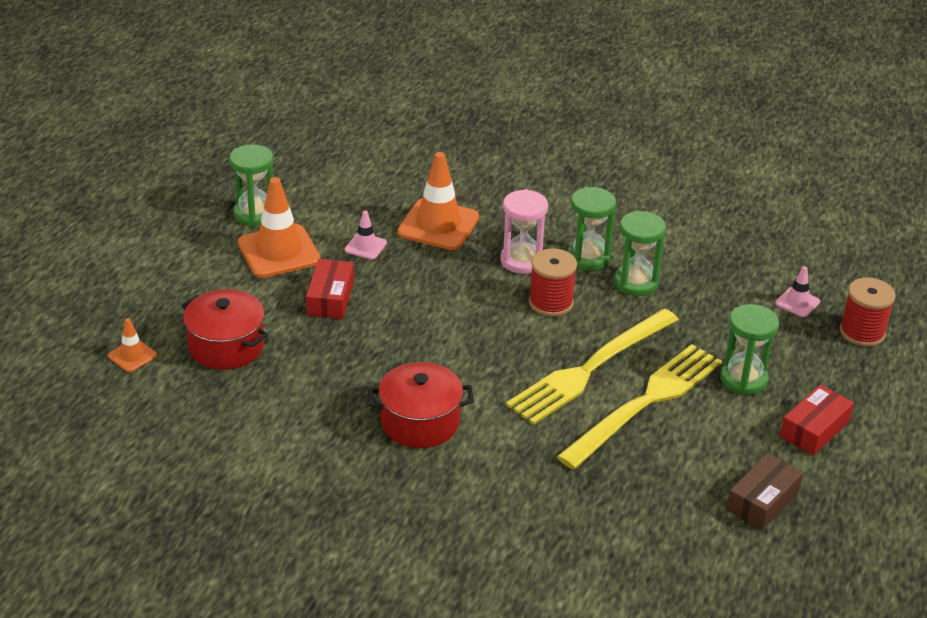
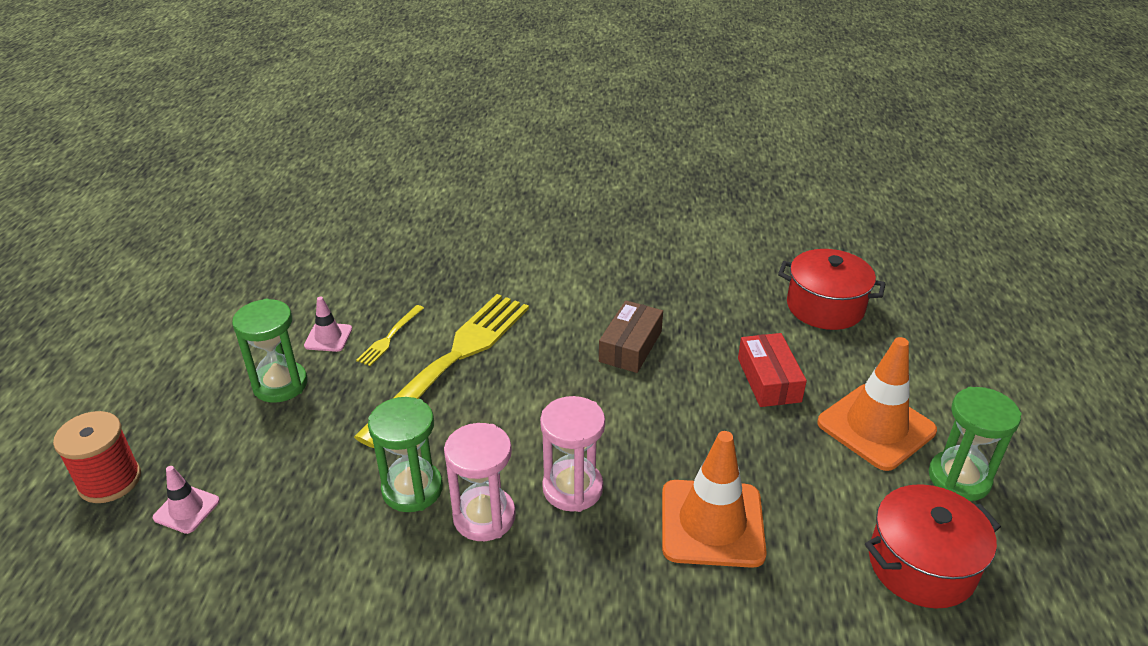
camera: 165 degrees right, 0 degrees up
(132, 356) = (897, 281): orange traffic cone -> none
(365, 246) = (782, 461): pink traffic cone -> pink traffic cone (328, 337)
(420, 422) = (600, 279): red pot -> red pot (921, 565)
(551, 303) = (516, 432): red spool -> none
(588, 258) = (484, 517): green hourglass -> pink hourglass
(644, 403) = (390, 337): yellow fork -> yellow fork, size x0.41
(762, 501) = (279, 276): brown box -> brown box (630, 346)
(814, 429) = (212, 347): red box -> none

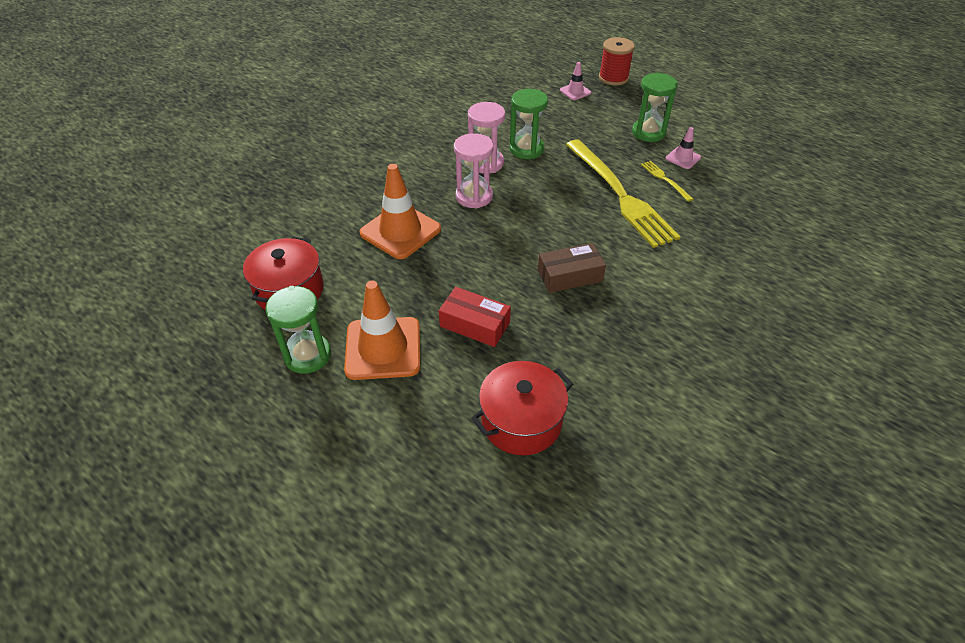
camera: 125 degrees right, 10 degrees up
(630, 346) = (569, 275): brown box -> brown box turned 75 degrees counterclockwise

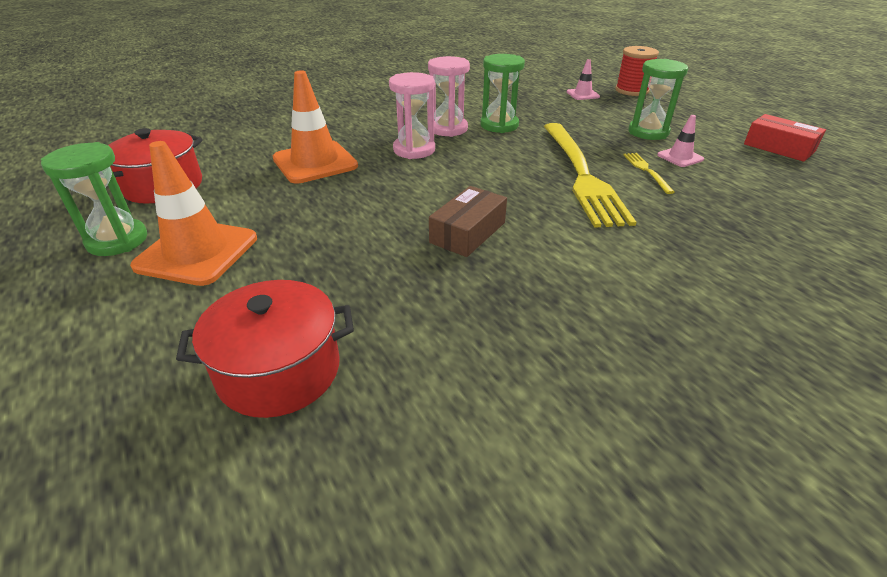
camera: 20 degrees right, 10 degrees down
(475, 324) = (317, 253): red box -> red box (779, 148)
(569, 275) = (468, 232): brown box -> brown box turned 60 degrees counterclockwise

